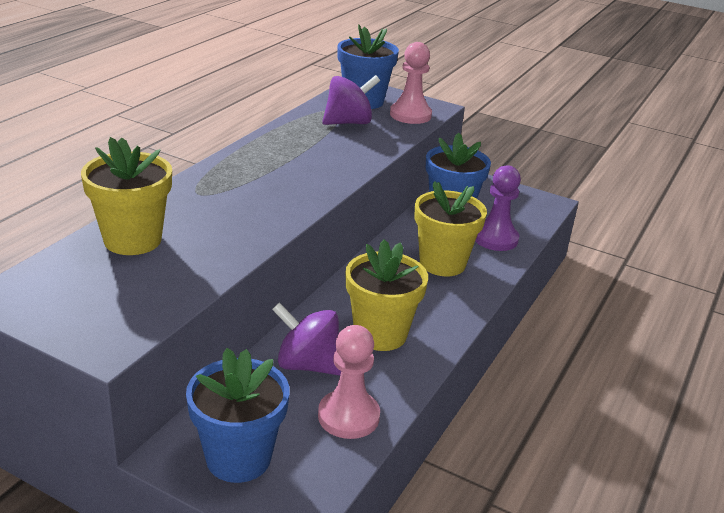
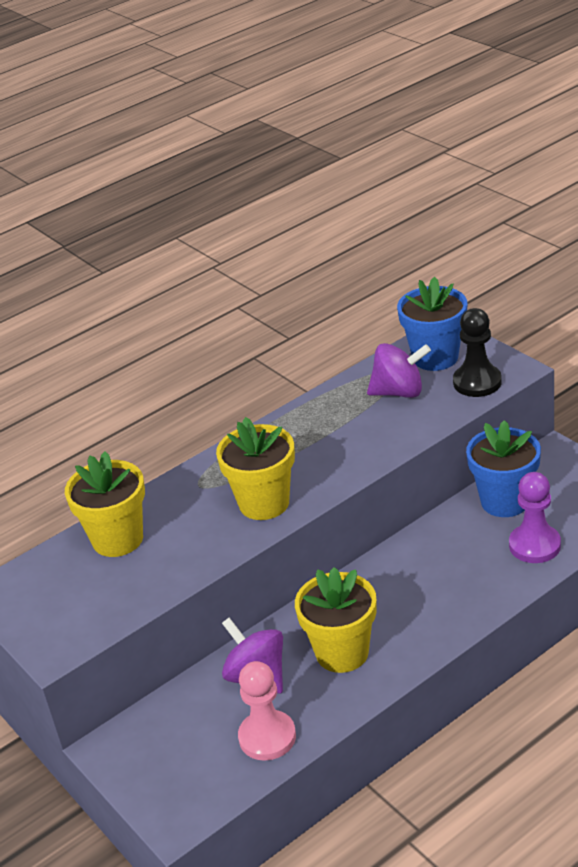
camera: 30 degrees right, 5 degrees up
(238, 458) = (157, 760): blue flower pot -> none
(410, 115) = (477, 382): pink pawn -> black pawn
(442, 263) = (454, 573): yellow flower pot -> yellow flower pot (264, 503)

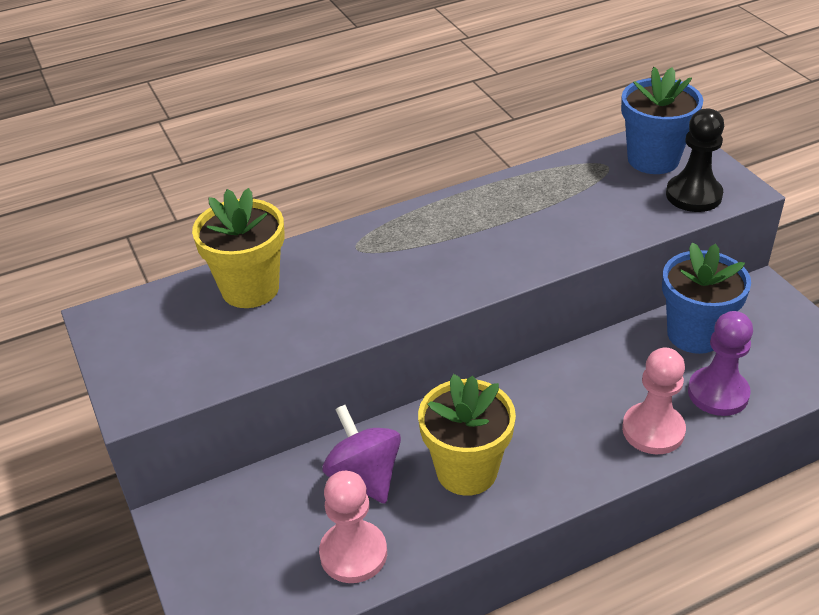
camera: 10 degrees right, 5 degrees up
(264, 503) = (419, 282): yellow flower pot -> none
(399, 392) = (603, 189): purple spinning top -> none
(488, 586) = (653, 430): none -> pink pawn

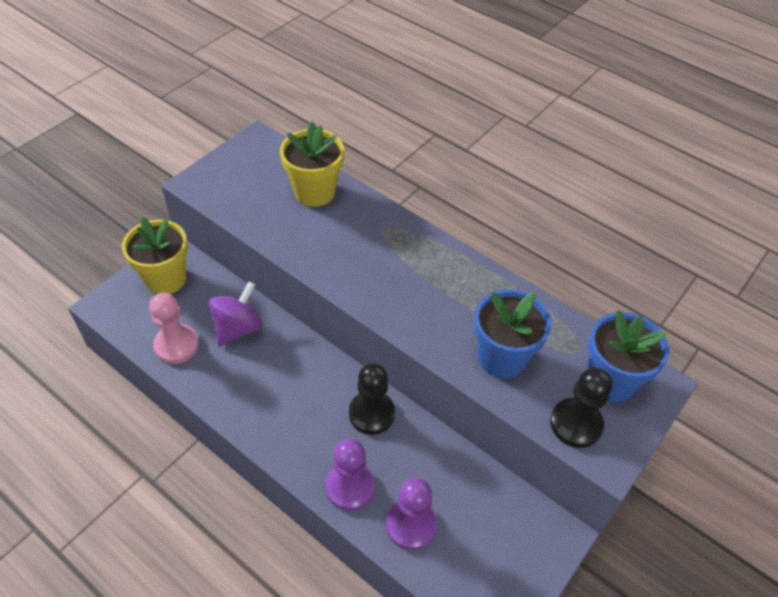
camera: 60 degrees right, 10 degrees up
(466, 470) = (264, 381): yellow flower pot -> yellow flower pot (166, 279)
(563, 383) = (371, 414): none -> black pawn
(653, 430) = (350, 487): pink pawn -> purple pawn
(694, 334) = (472, 492): blue flower pot -> blue flower pot (502, 358)

